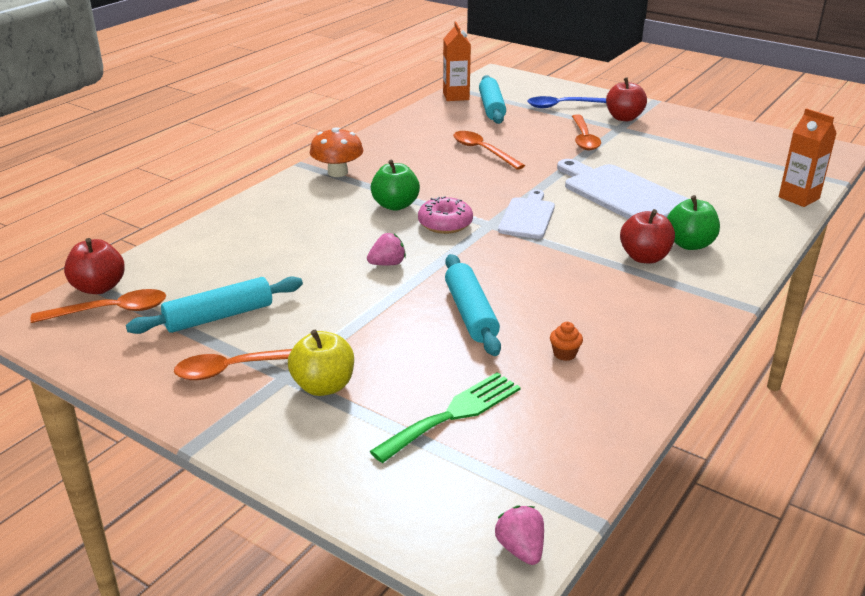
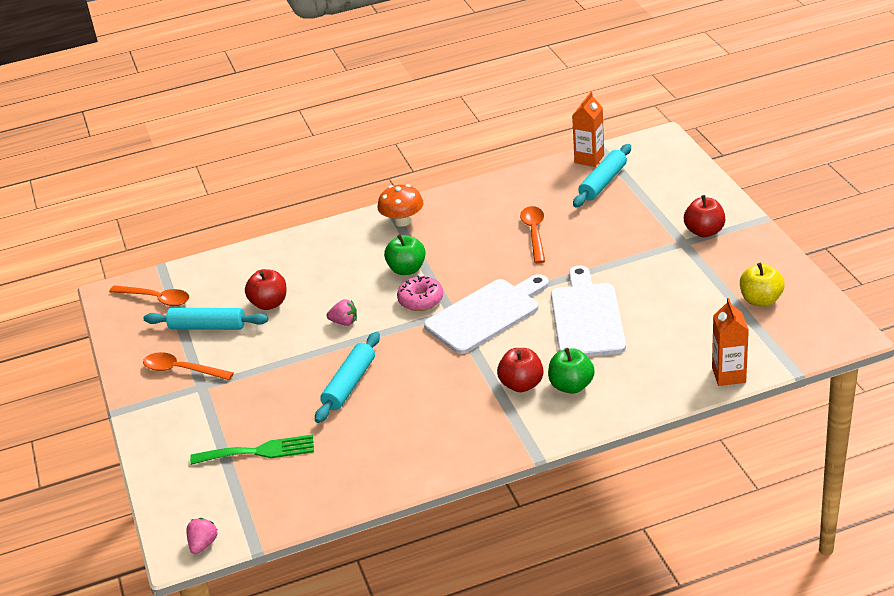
camera: 40 degrees right, 5 degrees up
(99, 287) = (165, 277): red apple -> red apple (269, 303)
(323, 386) = (213, 402): yellow apple -> yellow apple (760, 300)
(527, 216) = (486, 314): white cutting board -> white cutting board, size x1.63
(563, 106) = (668, 199): blue spoon -> none
(564, 354) = (369, 439): orange cupcake -> none
(584, 138) = (635, 246): orange spoon -> none

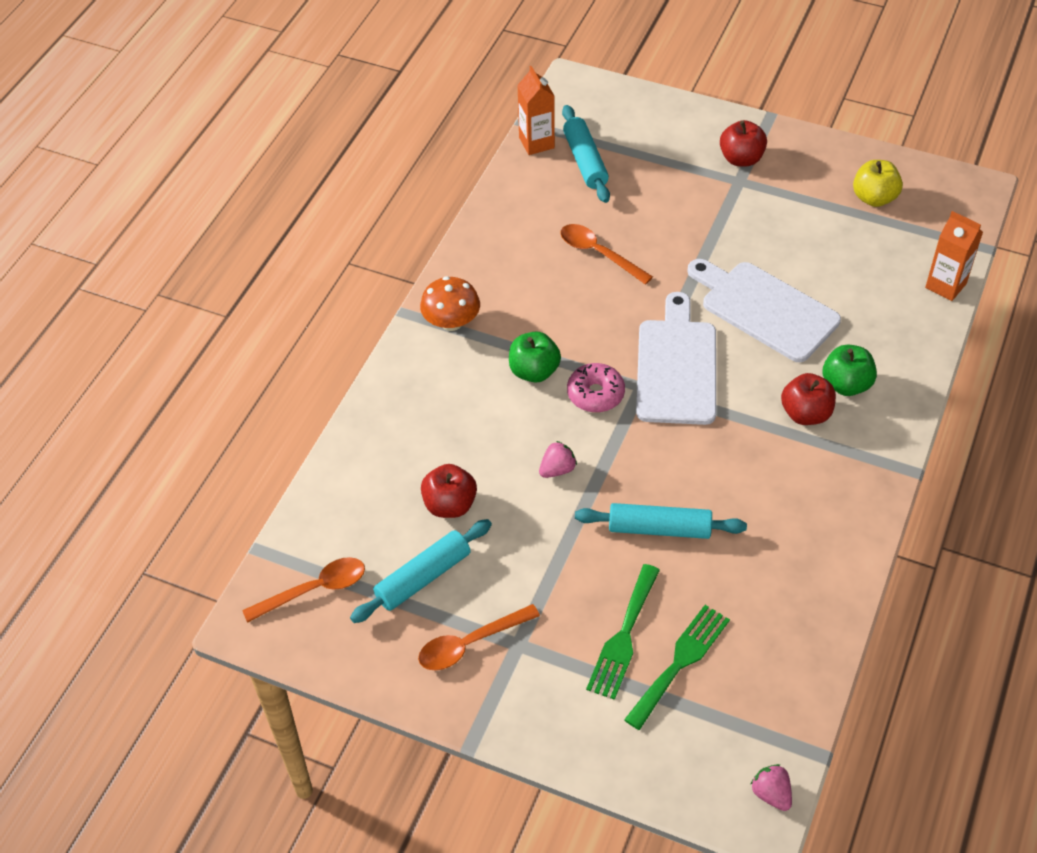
camera: 50 degrees left, 15 degrees up
(252, 419) = (623, 637): none -> green fork
(349, 384) = (659, 528): turquoise rolling pin -> turquoise rolling pin turned 60 degrees counterclockwise

